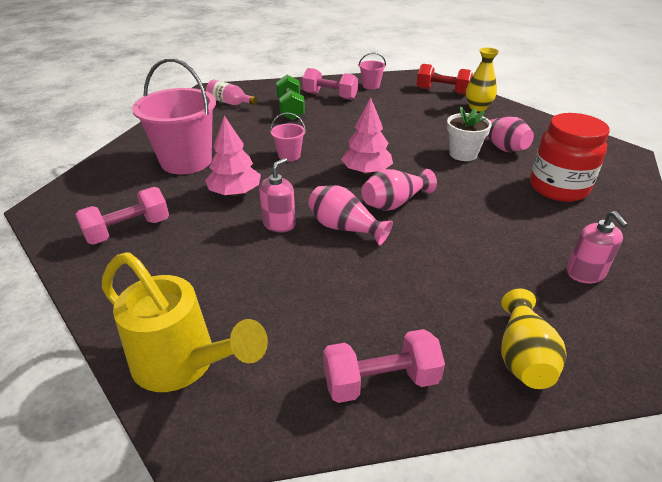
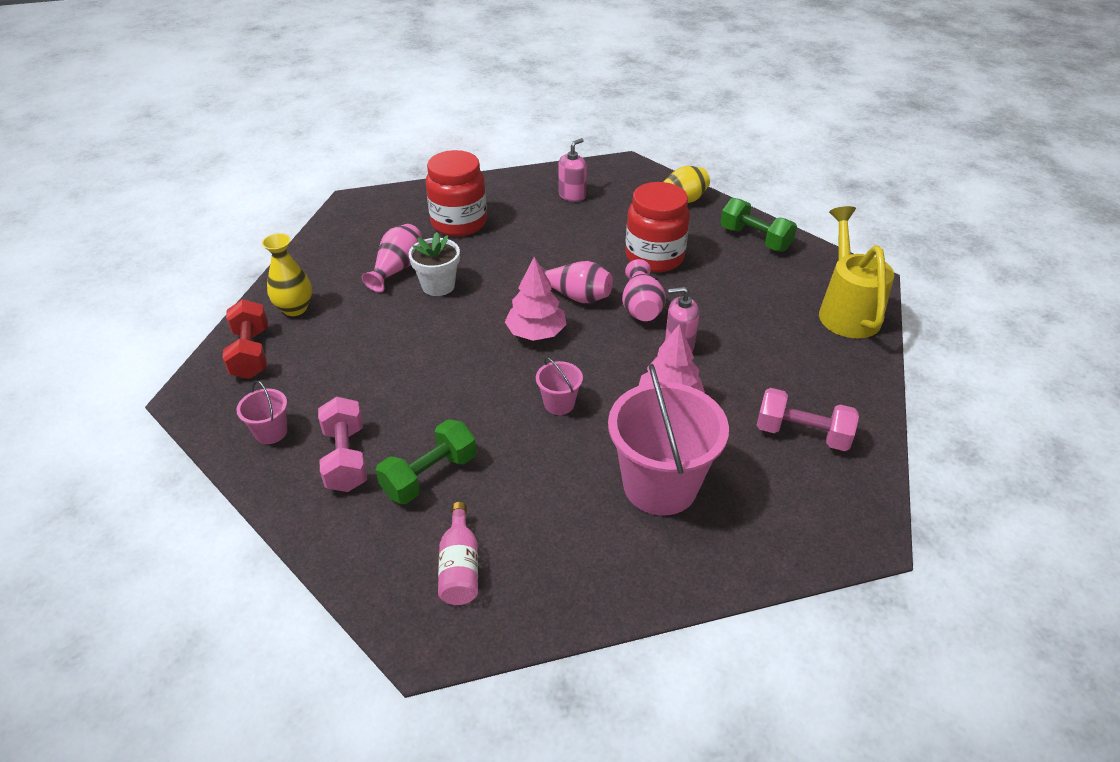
camera: 125 degrees left, 5 degrees up
(380, 381) = (755, 239): pink dumbbell -> green dumbbell
(412, 273) = (654, 257): none -> red jar

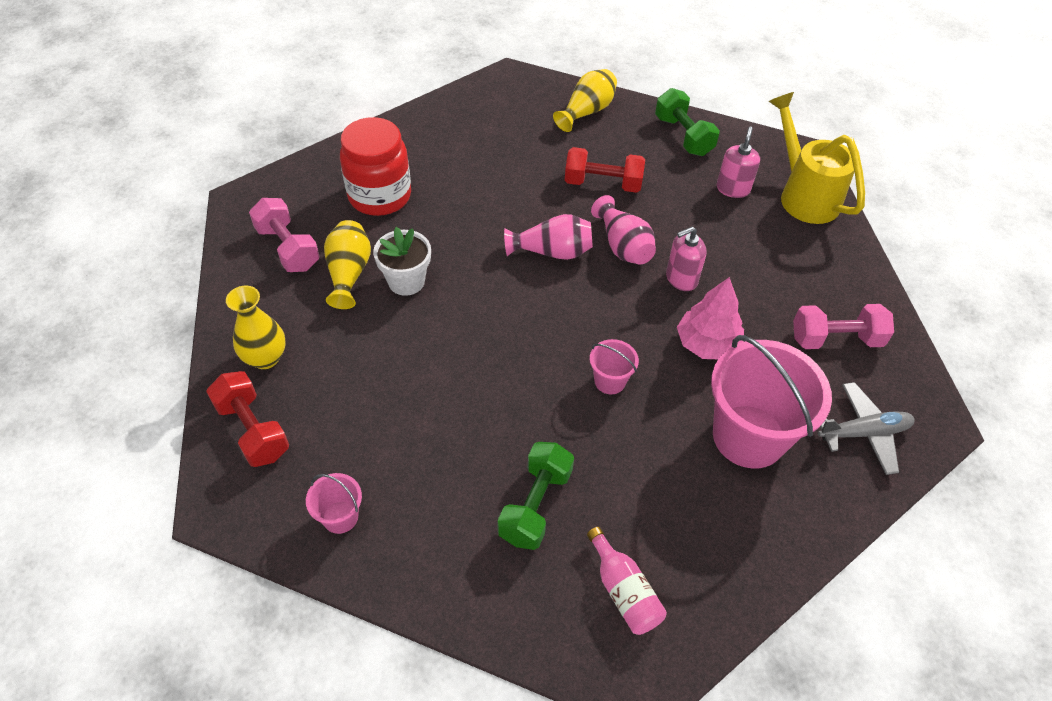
camera: 25 degrees left, 10 degrees up
(346, 458) = (440, 517): pink dumbbell -> pink dumbbell (288, 248)
(397, 269) = (349, 273): pink vase -> yellow vase
(536, 333) = (540, 307): pink tree -> none
(572, 195) = (478, 129): pink soap dispenser -> pink soap dispenser (733, 189)
(654, 257) = (602, 184): red jar -> red dumbbell
(755, 239) = (683, 136): green dumbbell -> green dumbbell turned 45 degrees clockwise
(780, 519) = (863, 433): none -> grey plane

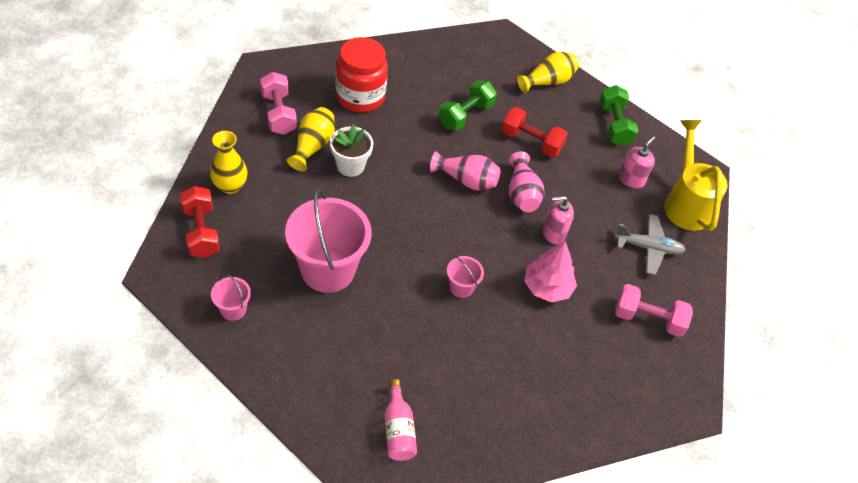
camera: 15 degrees right, 0 degrees up
(535, 505) = (366, 351): green dumbbell -> green dumbbell (465, 115)
(748, 436) = (542, 362): pink bucket -> pink bucket (328, 270)
(863, 433) = (630, 392): grey plane -> grey plane (648, 248)

